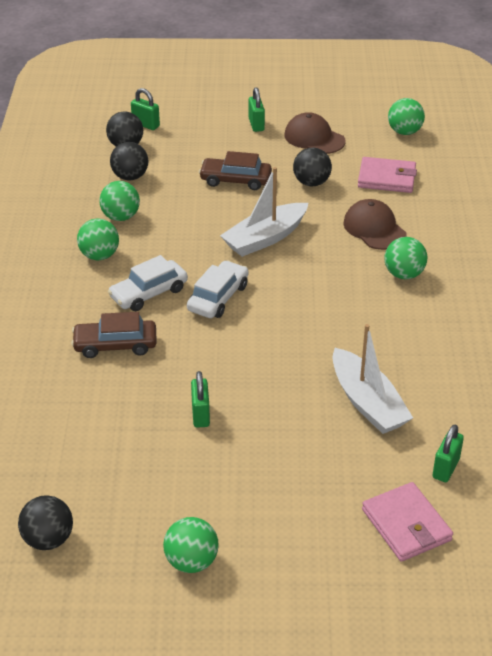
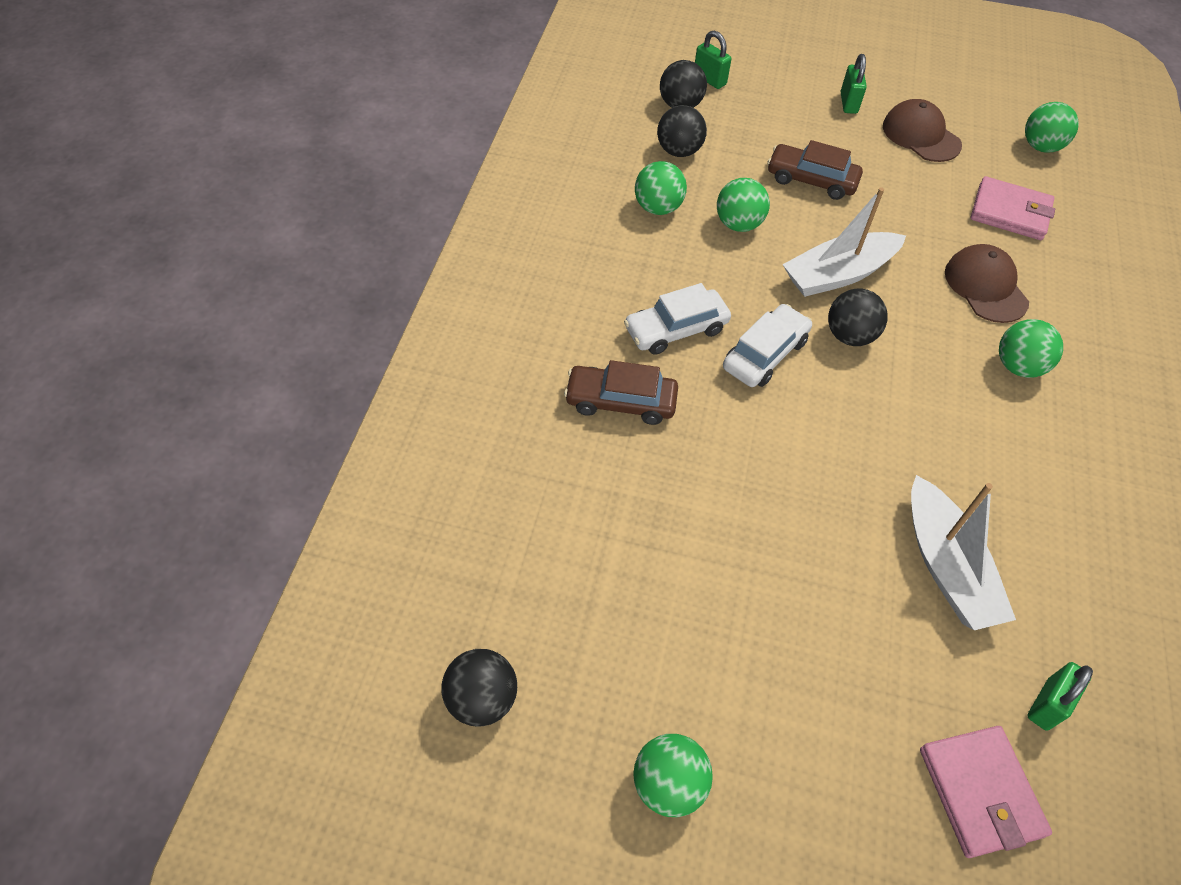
camera: 10 degrees right, 15 degrees up
(99, 255) = (622, 260): green ball -> green ball (738, 224)
(200, 415) = (716, 537): green padlock -> none
(311, 183) = (909, 201): black ball -> black ball (849, 336)

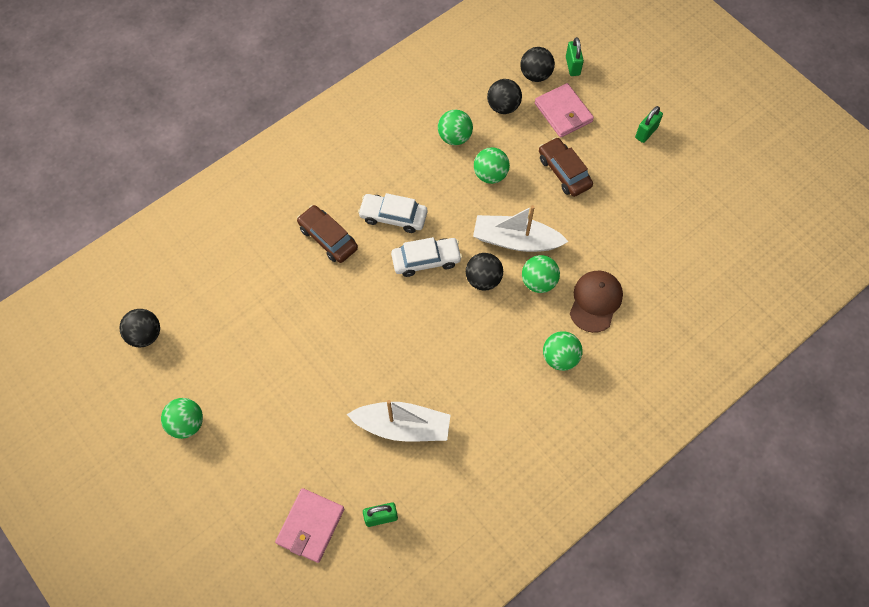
camera: 40 degrees right, 10 degrees up
(921, 135) = (669, 182): brown cap -> none
(946, 566) = (402, 426): white boat -> white boat turned 105 degrees counterclockwise
(1010, 212) = (667, 266): pink wallet -> pink wallet (563, 112)
(1040, 147) = (743, 236): green ball -> green ball (538, 282)

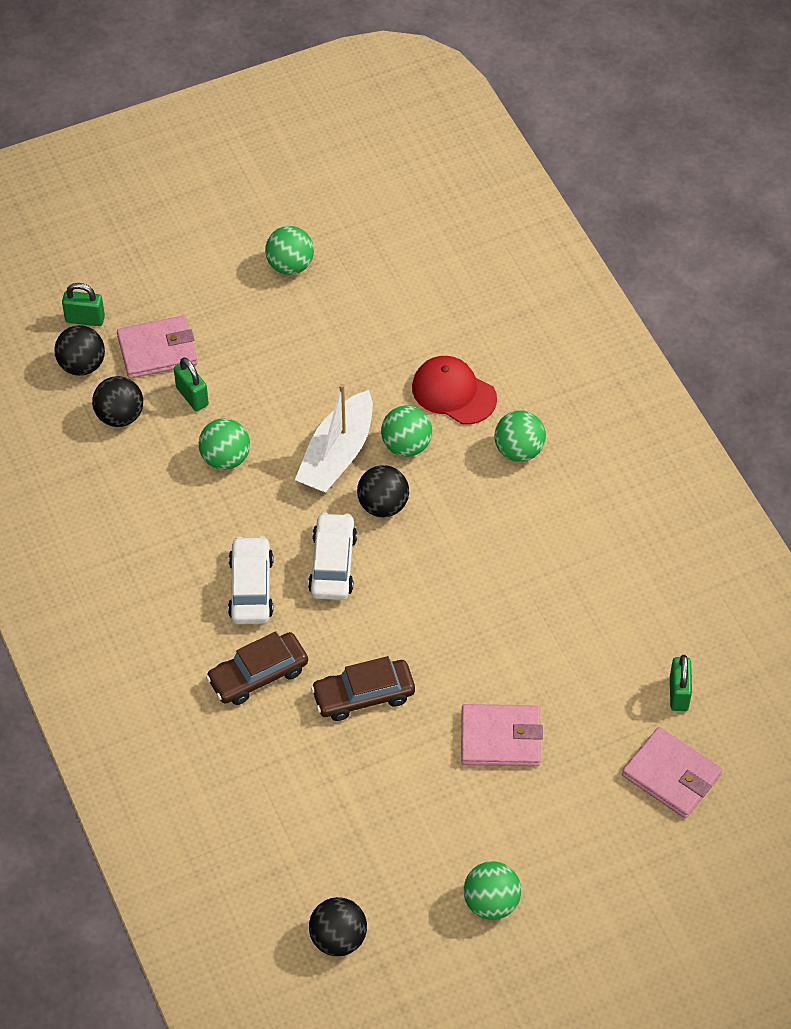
camera: 75 degrees left, 10 degrees down
(315, 400) = (500, 738): none -> pink wallet
(393, 216) = (251, 588): white car -> white car turned 150 degrees clockwise
(402, 426) = (564, 643): white boat -> none
(454, 137) = (148, 485): green ball -> green ball (290, 265)
(564, 172) = (252, 374): brown car -> brown car (363, 695)
(595, 301) = (453, 393): brown cap -> red cap
(646, 132) = (225, 269): green padlock -> green padlock (192, 396)

